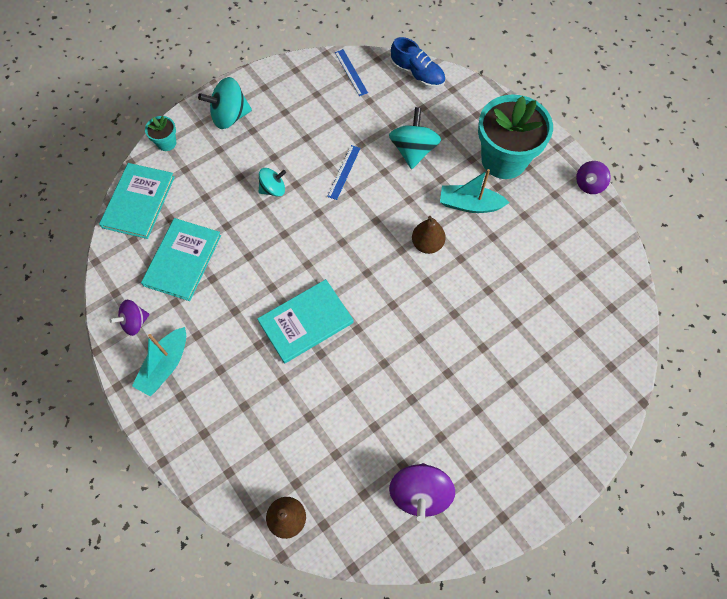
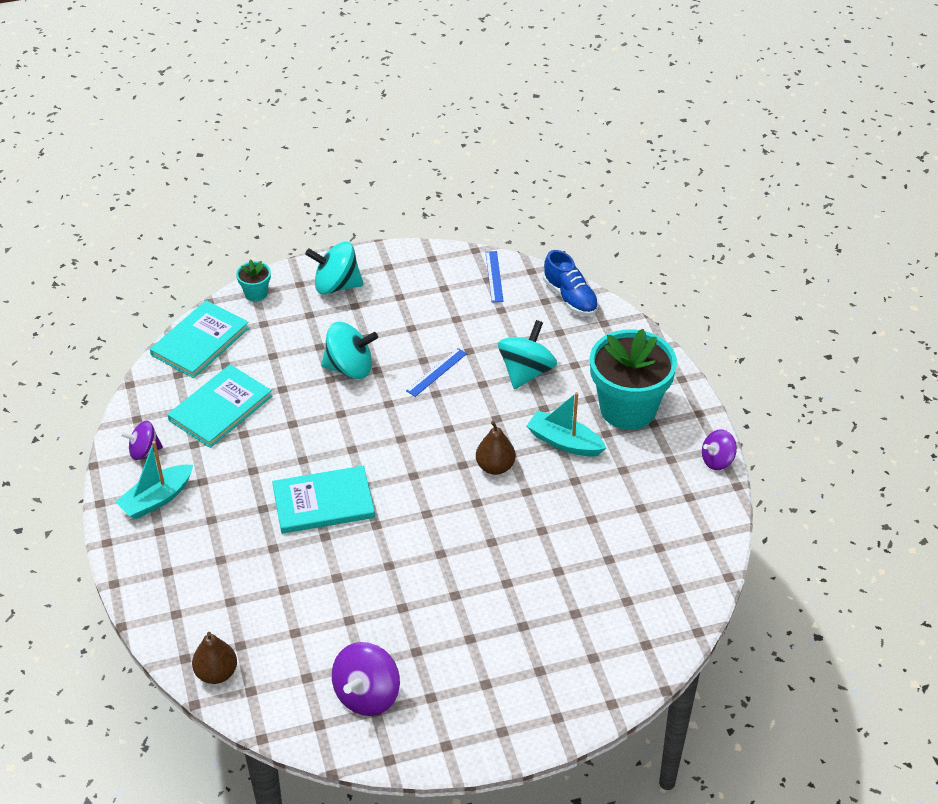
camera: 20 degrees right, 20 degrees down
(273, 189) = (350, 368): turquoise spinning top -> turquoise spinning top, size x1.60

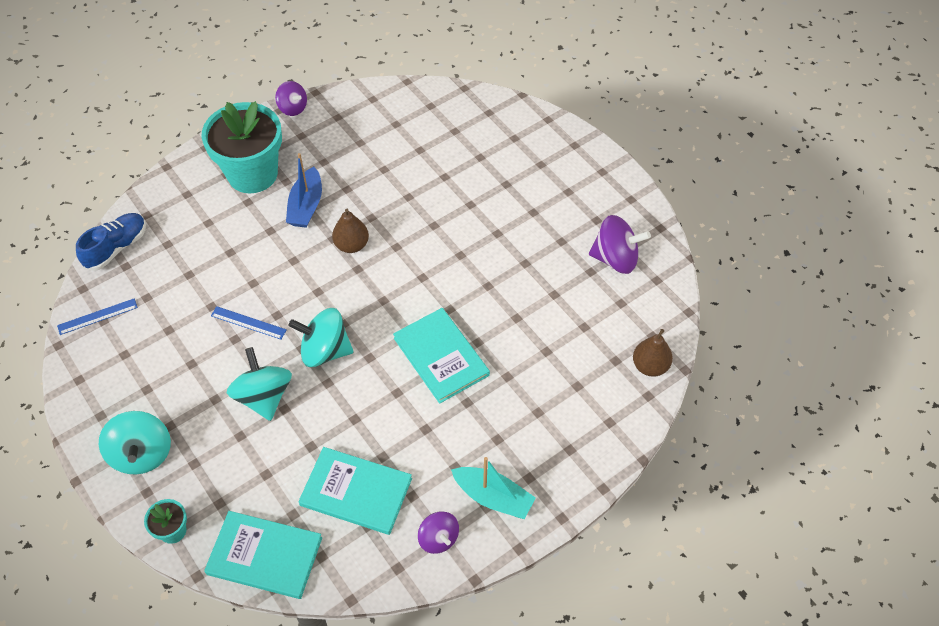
camera: 110 degrees left, 10 degrees up
(526, 372) = (228, 254): turquoise spinning top -> turquoise spinning top (325, 351)
(564, 442) = (306, 206): turquoise boat -> blue boat

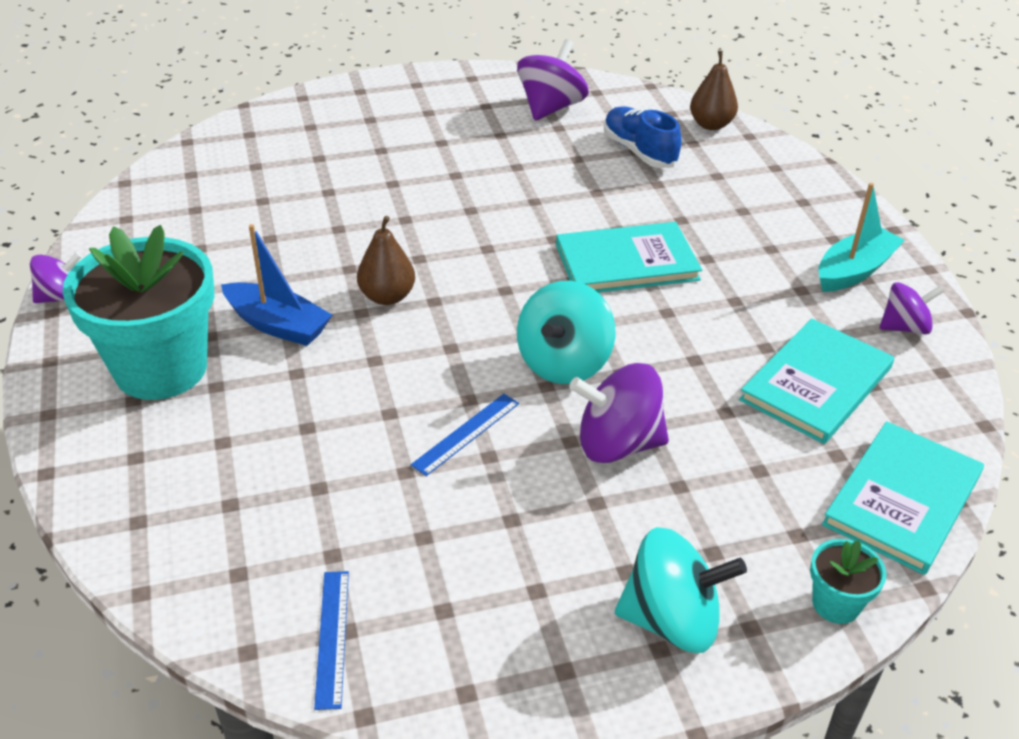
camera: 70 degrees left, 15 degrees down
(116, 248) = (184, 580): blue shoe -> blue shoe (639, 151)
(264, 397) = (617, 444): turquoise spinning top -> purple spinning top

